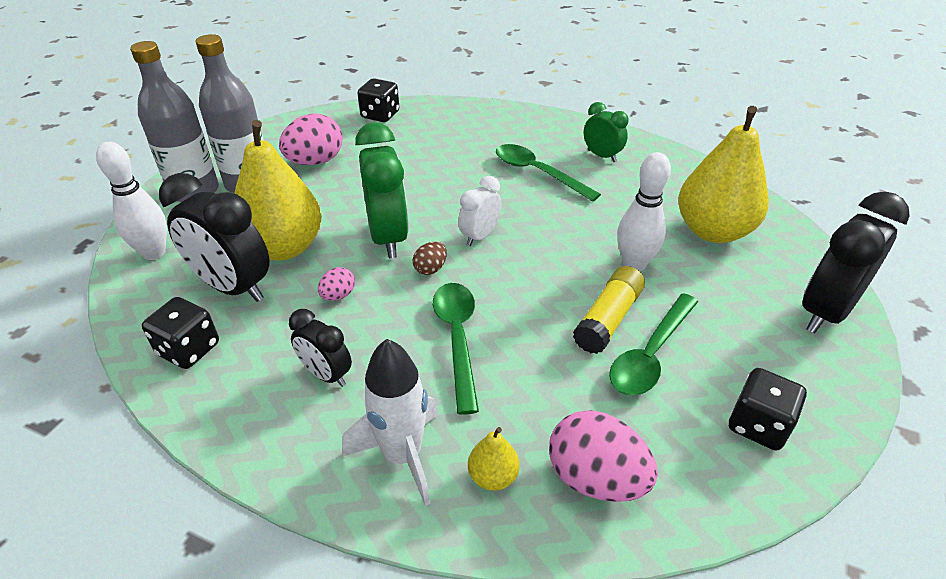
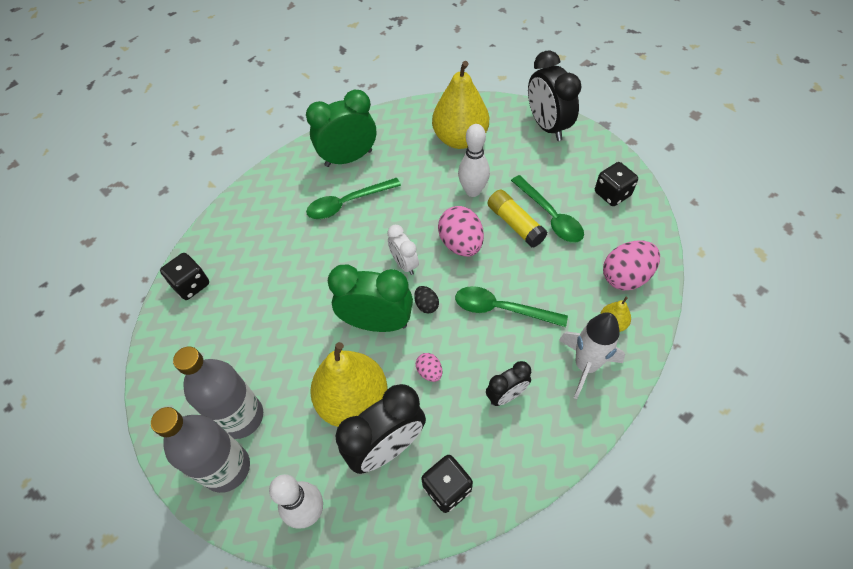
camera: 65 degrees left, 15 degrees up
(315, 161) = (238, 354): pink egg -> pink egg (461, 244)
(430, 269) = (426, 305): brown egg -> black egg
(601, 156) = (348, 158): green clock -> green clock, size x1.79

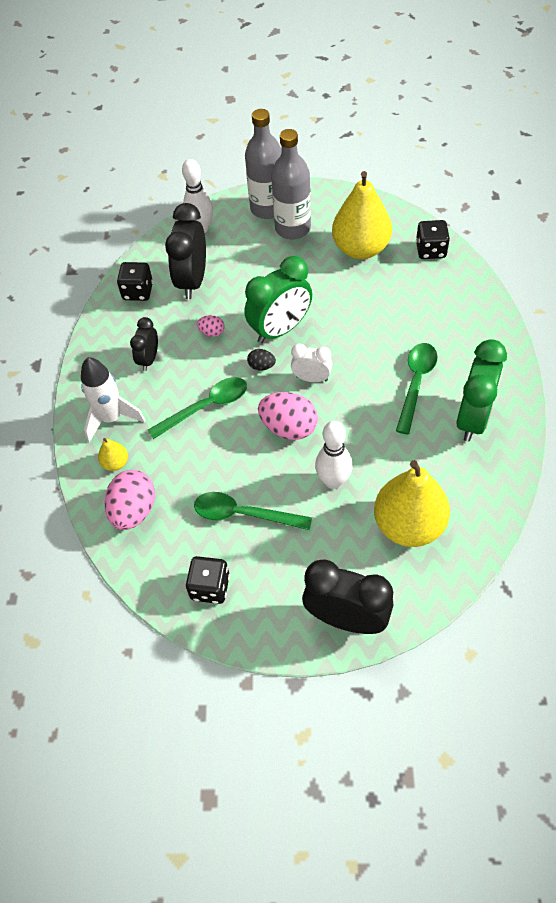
camera: 135 degrees right, 0 degrees up
(354, 401) = (239, 283): yellow pear -> yellow pear (361, 249)
(515, 224) = (265, 481): yellow glue stick -> none

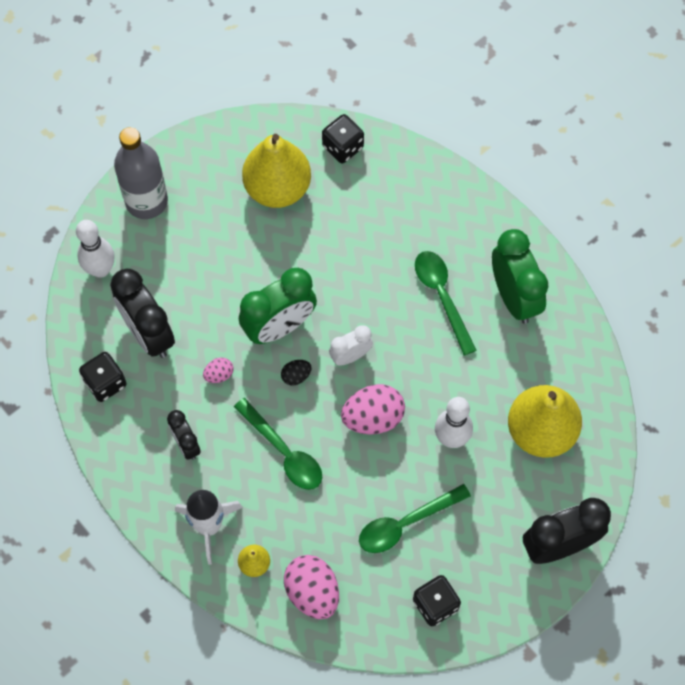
camera: 45 degrees left, 10 degrees up
(206, 407) = (284, 452): green spoon -> green spoon turned 120 degrees clockwise
(280, 329) = (279, 327): green clock -> green clock turned 45 degrees clockwise
(293, 228) = (192, 208): grey bottle -> none

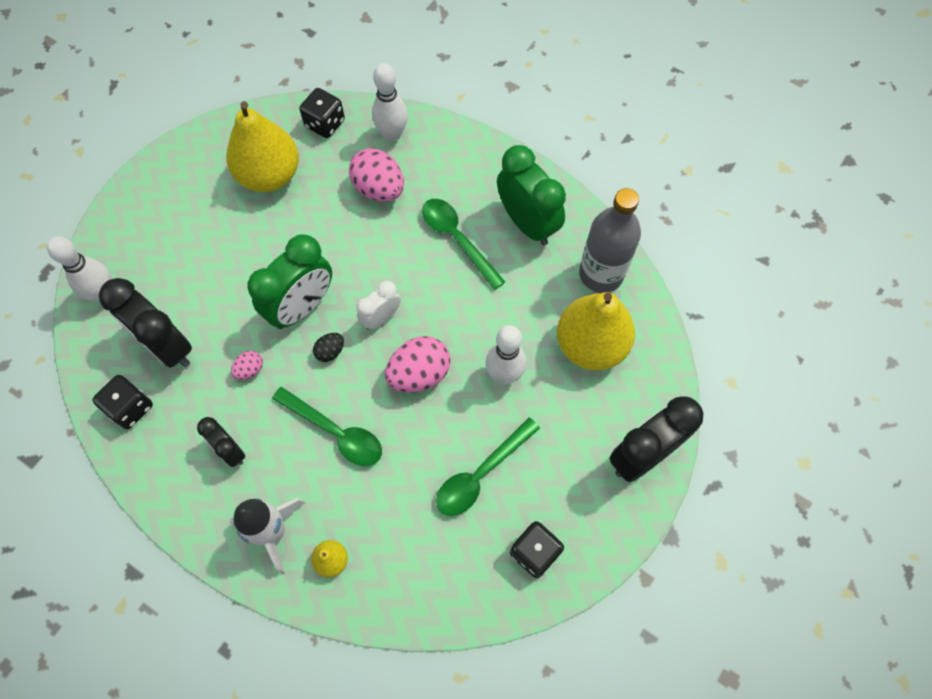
camera: 15 degrees left, 0 degrees up
(146, 201) = (139, 217): grey bottle -> grey bottle (601, 274)
(312, 592) = (401, 575): pink egg -> pink egg (379, 189)
(406, 174) = (392, 134): none -> white bowling pin

